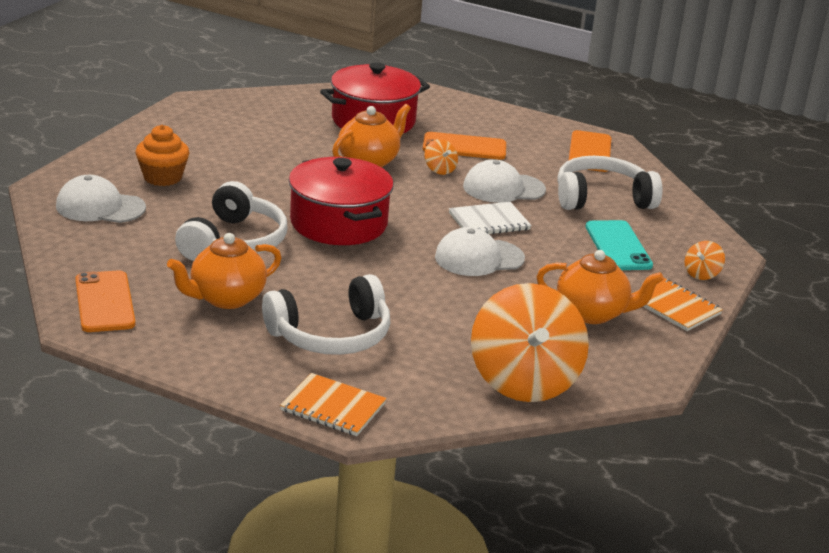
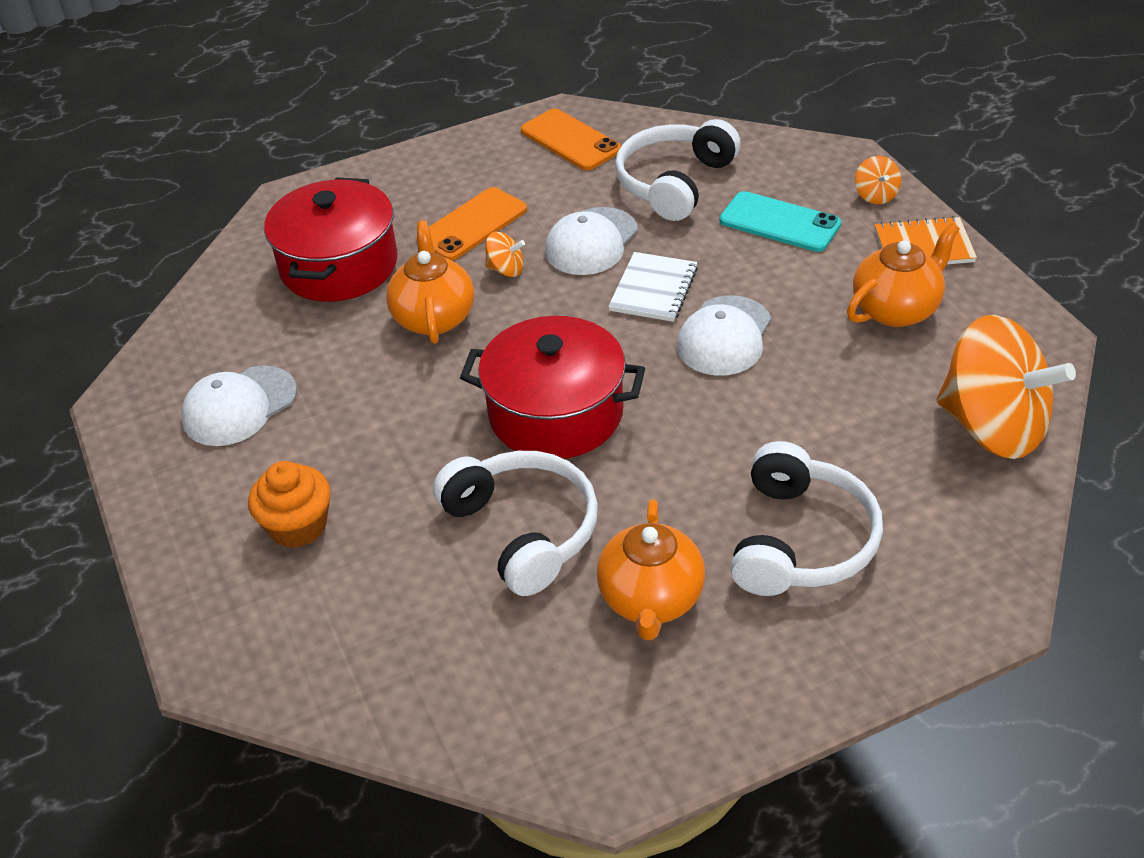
camera: 45 degrees left, 15 degrees up
(100, 207) = (319, 627): white cap -> white cap (239, 406)
(105, 302) = (571, 730): orange phone -> none
(333, 407) = (953, 612): orange notebook -> none

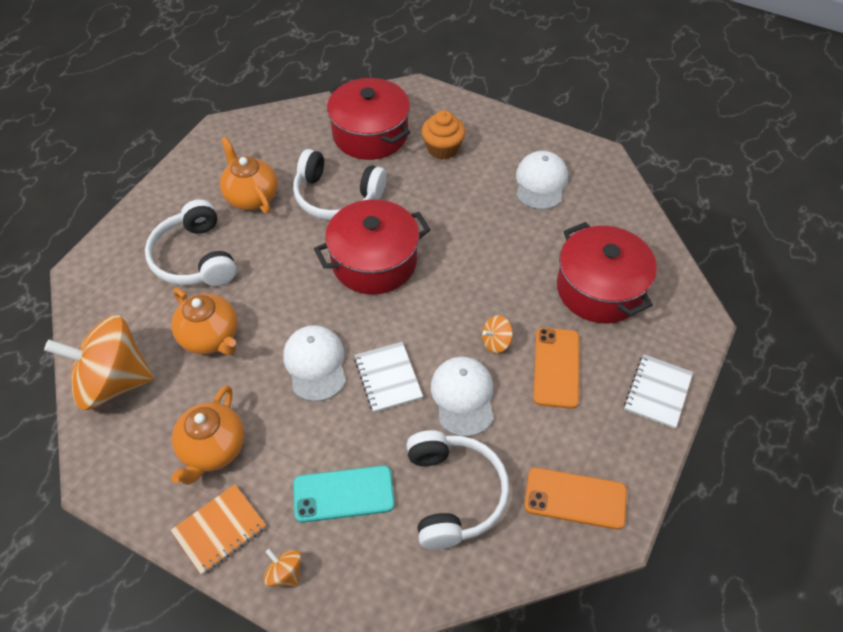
camera: 140 degrees right, 10 degrees up
(373, 614) = (370, 134): none -> red pot
(405, 170) = (657, 392): none -> white notebook
(434, 317) = (502, 284): orange teapot -> orange teapot (211, 337)

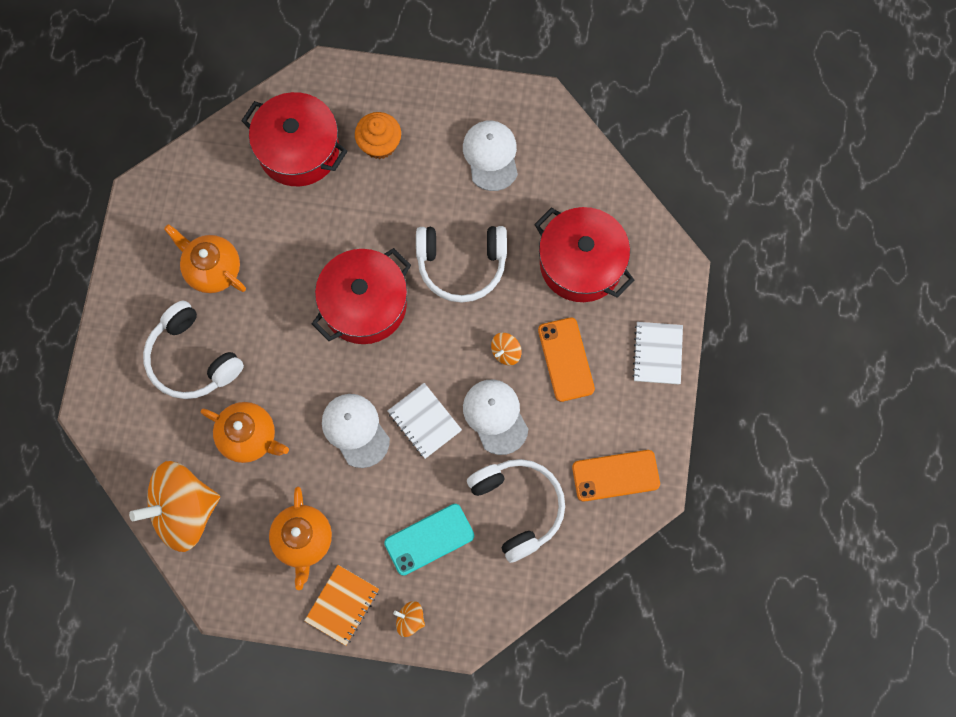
camera: 20 degrees left, 20 degrees up
(337, 196) = (297, 241): white headphones -> white headphones (461, 265)

